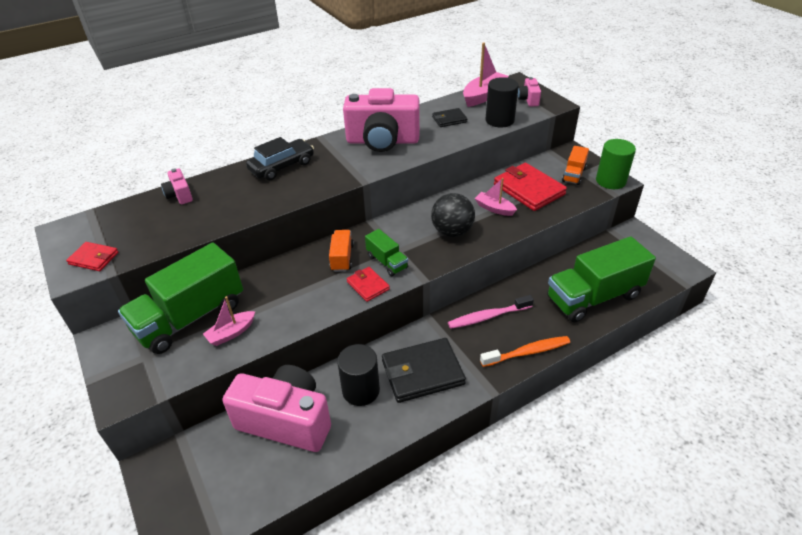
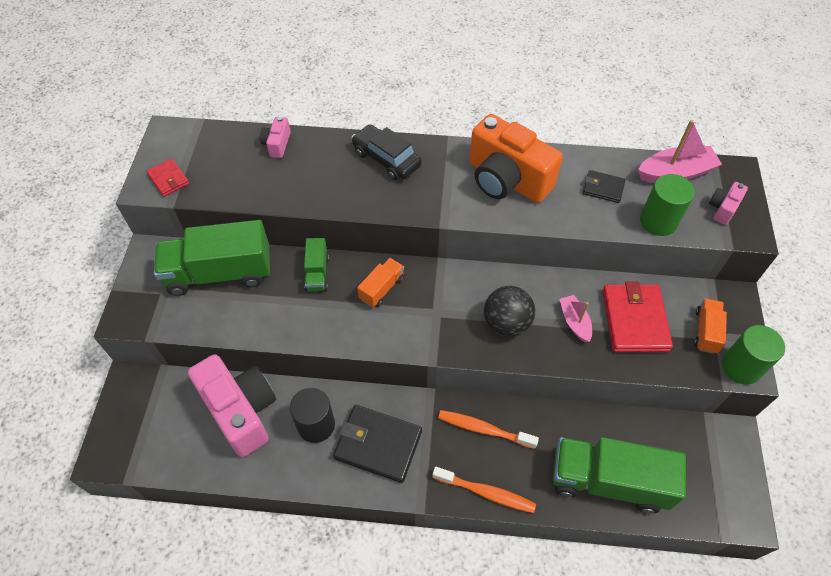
camera: 35 degrees right, 15 degrees up
(231, 333) = (237, 310): pink boat -> none
(282, 166) = (386, 159): black car -> black car turned 135 degrees counterclockwise
(368, 285) = (378, 335): red wallet -> none
(382, 141) = (507, 180): pink camera -> orange camera
(387, 262) = (416, 319): green truck -> green truck (317, 273)
(487, 317) = (483, 429): pink toothbrush -> orange toothbrush
(499, 120) = (658, 221): black cylinder -> green cylinder
(573, 174) = (706, 331): orange truck -> orange truck turned 135 degrees clockwise

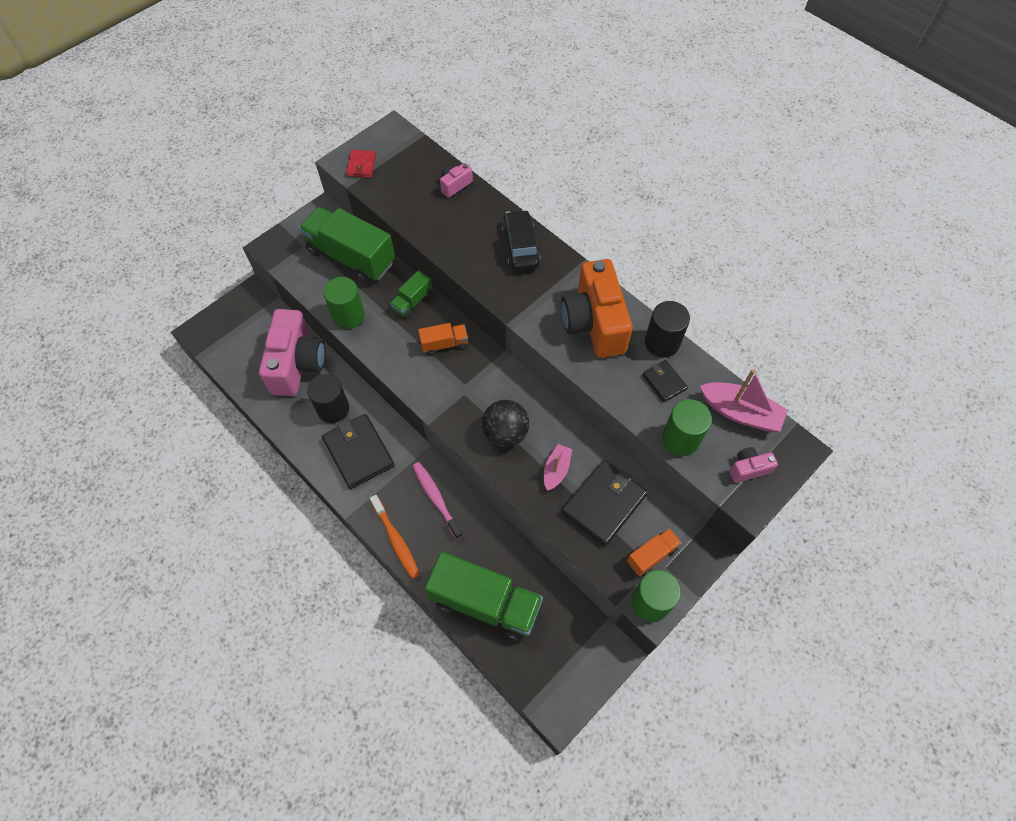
camera: 40 degrees right, 5 degrees up
(269, 325) = (348, 316): none -> green cylinder
(483, 429) = (436, 498): orange toothbrush -> pink toothbrush
(570, 160) = (662, 342): none -> black cylinder
(608, 481) = (485, 603): green truck -> green truck turned 150 degrees clockwise
(634, 320) = (604, 504): red wallet -> black wallet

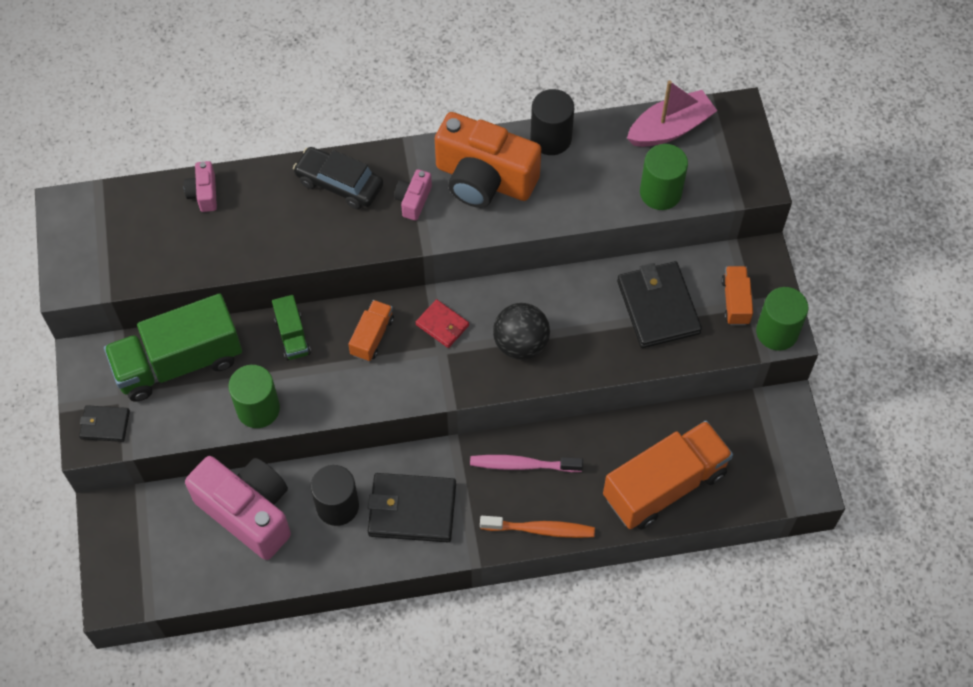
camera: 55 degrees left, 0 degrees up
(361, 165) = (91, 267): red wallet -> red wallet (442, 325)
(485, 603) = (664, 485): green truck -> orange truck
(556, 470) = (594, 324): pink boat -> none
(664, 382) = (593, 165): black wallet -> black wallet (105, 425)
(748, 469) = (727, 161): pink camera -> pink camera (413, 200)

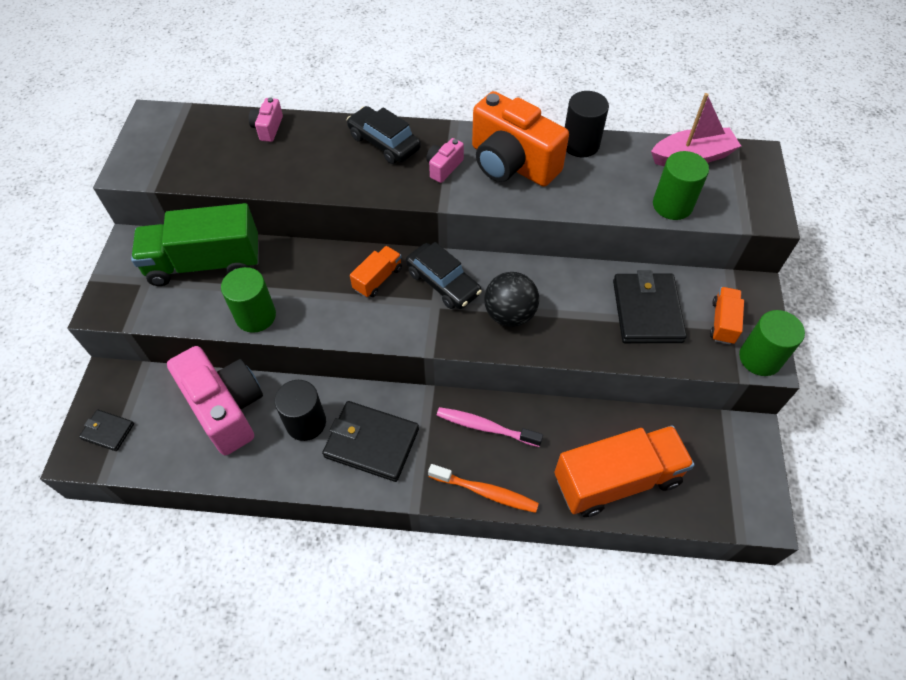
camera: 15 degrees right, 5 degrees down
(105, 425) = (121, 299): black wallet -> black wallet (108, 431)
(292, 336) = (309, 263): green truck -> none
(442, 325) = (443, 283): red wallet -> black car

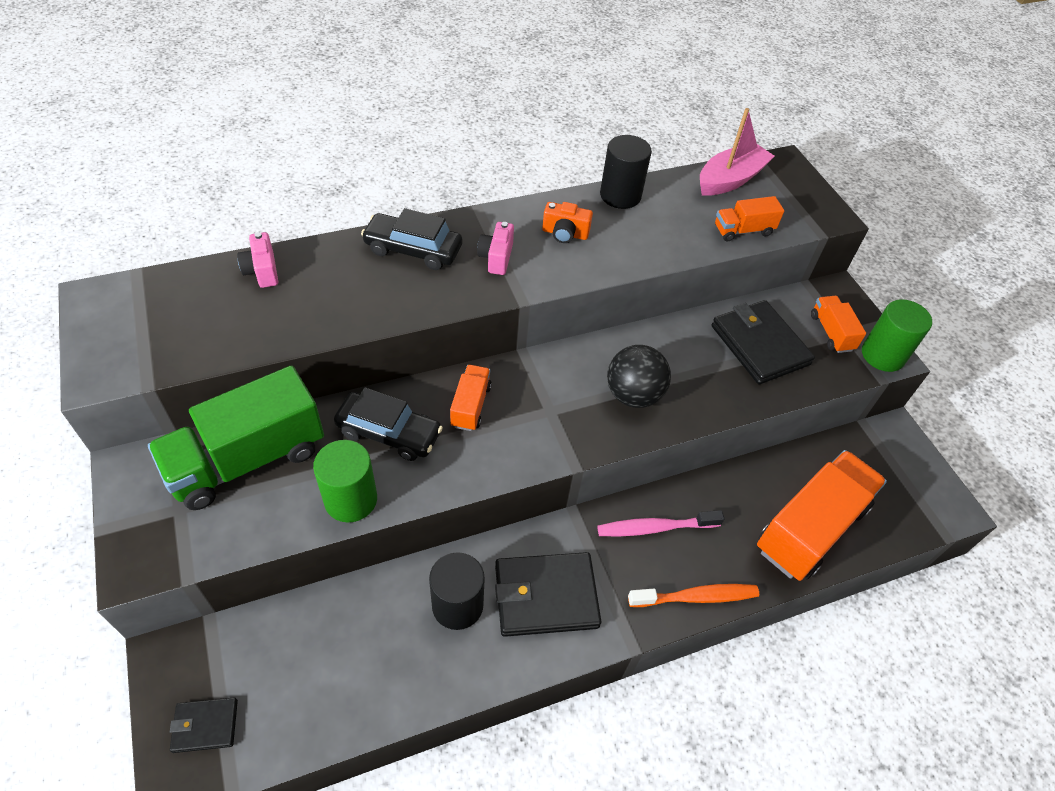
camera: 30 degrees left, 5 degrees down
(226, 408) = (350, 629): pink camera -> none
(443, 283) = (544, 386): black car -> black car (389, 433)
(512, 164) = (565, 234): orange camera -> orange camera, size x0.44
(672, 205) = (743, 230): green cylinder -> orange truck

